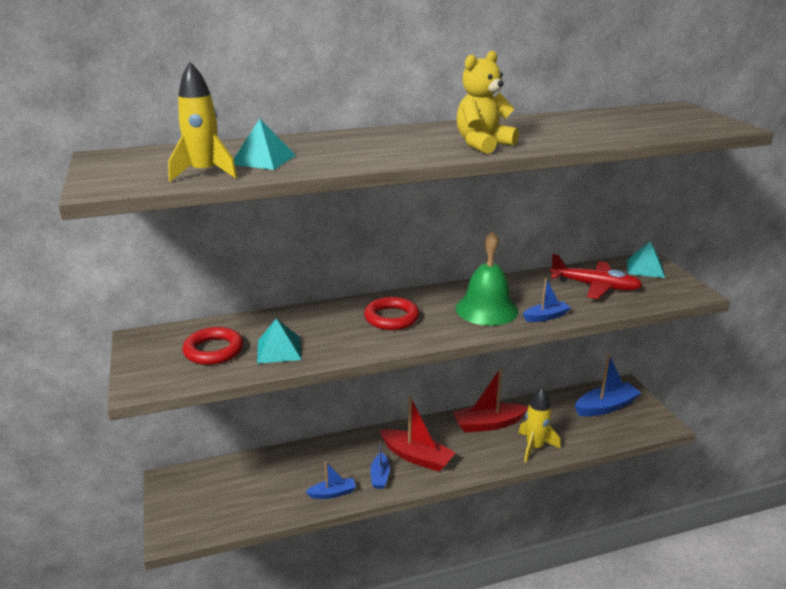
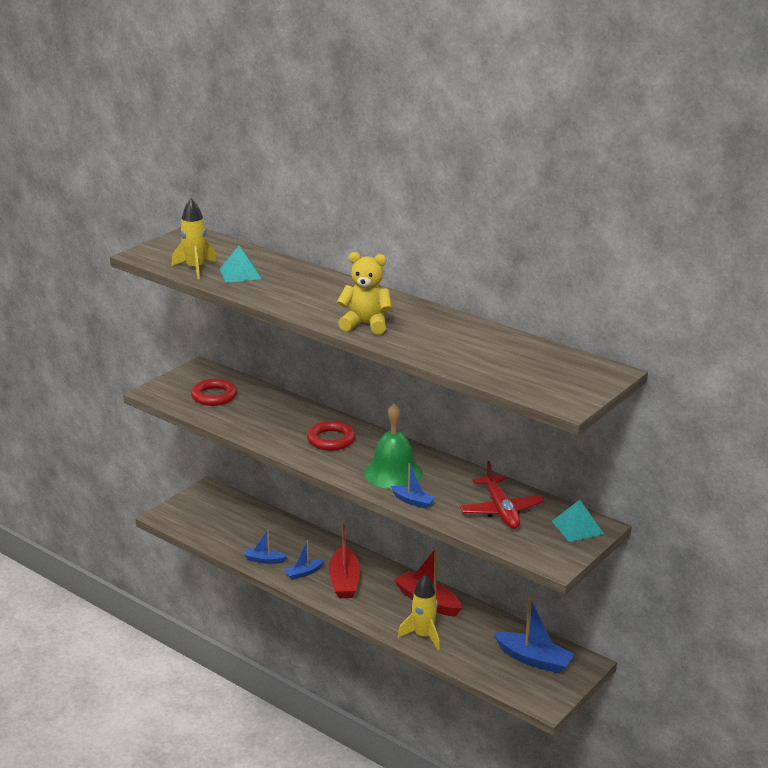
camera: 55 degrees right, 0 degrees up
(279, 349) = (240, 416): turquoise pyramid -> none
(332, 493) = (264, 560): blue boat -> blue boat turned 150 degrees clockwise

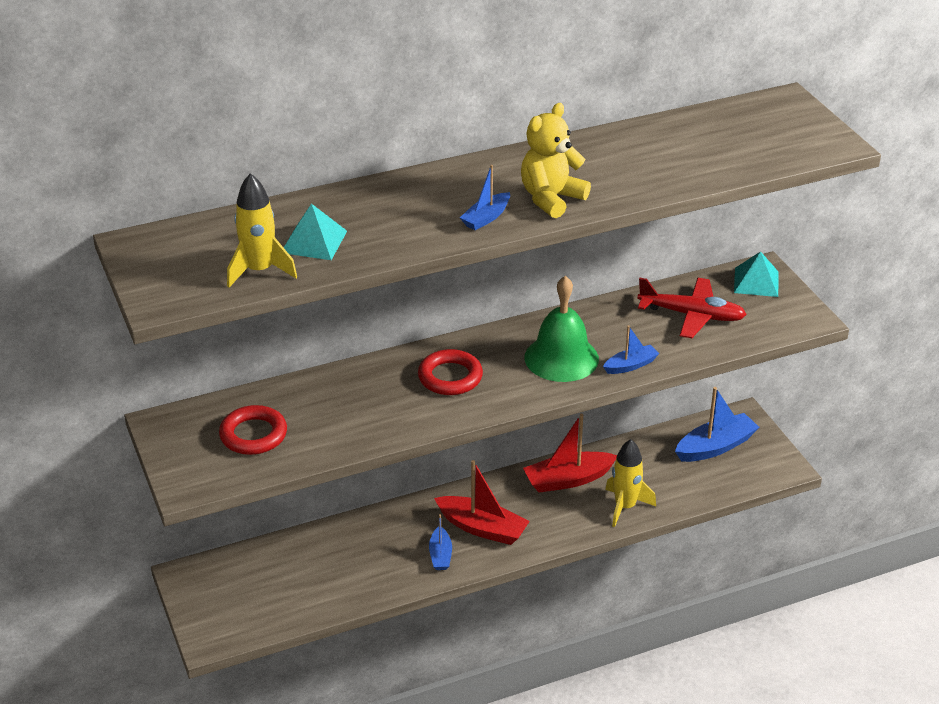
camera: 60 degrees left, 10 degrees up
(264, 560) = (387, 579): blue boat -> blue boat (486, 218)

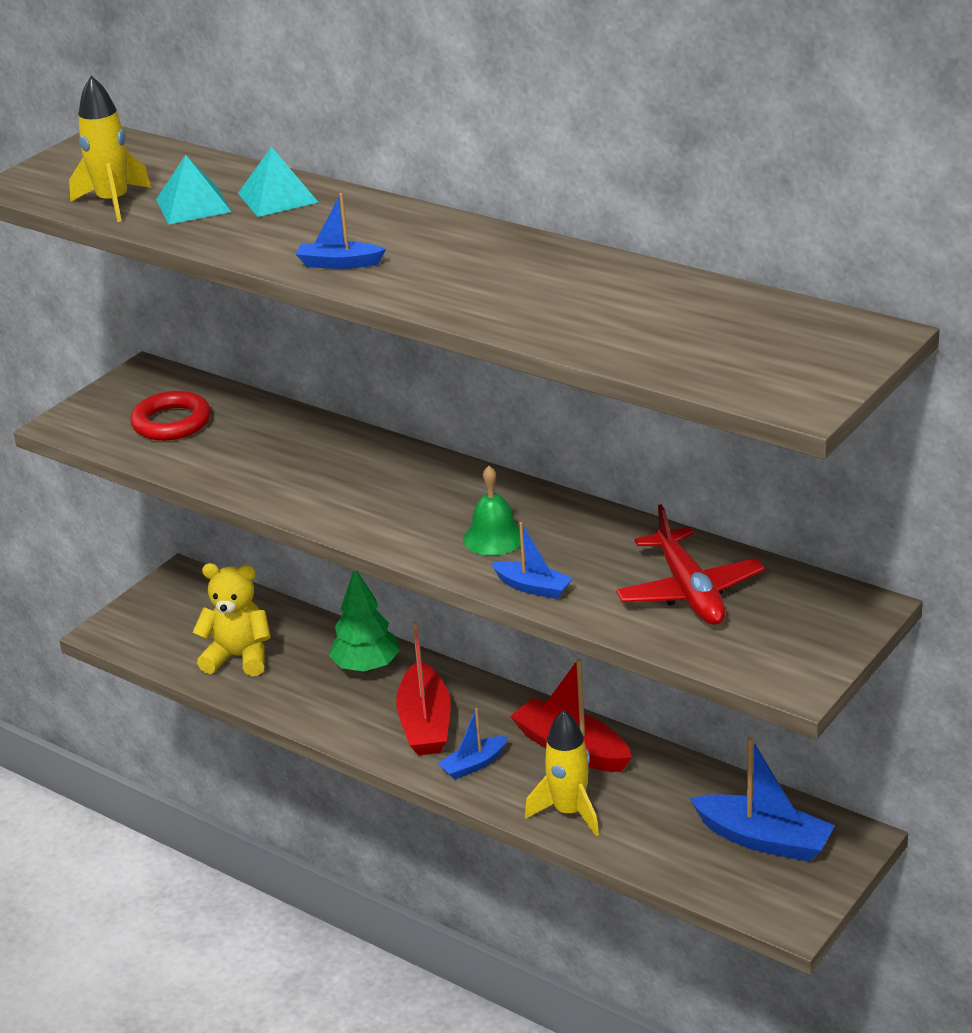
camera: 60 degrees right, 5 degrees down
(395, 529) = (366, 667): none -> green tree
(440, 555) = (354, 714): blue boat -> blue boat (473, 765)
(450, 377) = (380, 485): red ring -> none
(551, 199) = (423, 281): yellow teddy bear -> yellow teddy bear (239, 657)
(561, 358) = (494, 537): green bell -> green bell, size x0.60
(756, 282) = (827, 612): turquoise pyramid -> turquoise pyramid (278, 197)

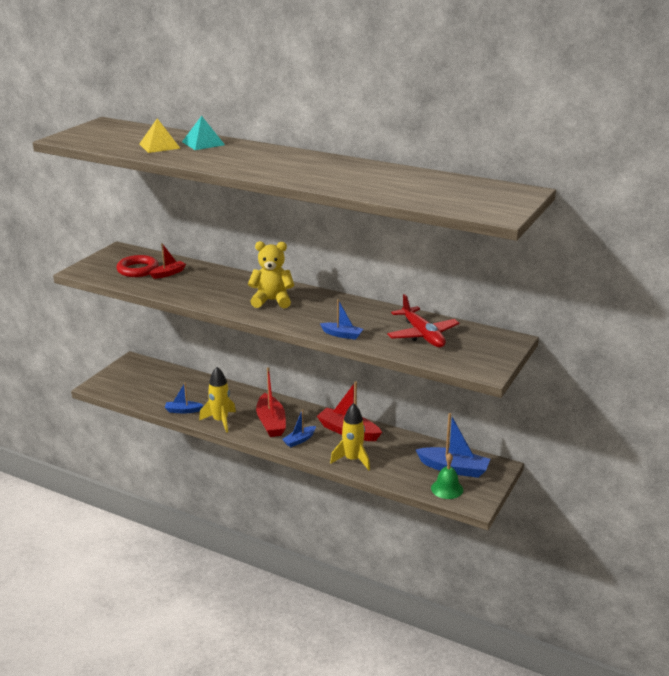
camera: 10 degrees left, 5 degrees down
(113, 203) = (116, 145): yellow rocket -> yellow rocket (220, 421)
(193, 205) = (159, 146): turquoise pyramid -> yellow pyramid
(228, 433) = (168, 273): none -> red boat
(239, 657) = (168, 396): yellow teddy bear -> yellow teddy bear (272, 301)
(339, 263) = (243, 167): blue boat -> blue boat (183, 410)
(366, 667) = (236, 398): green tree -> none
(494, 537) = (317, 314): green bell -> green bell (447, 489)

